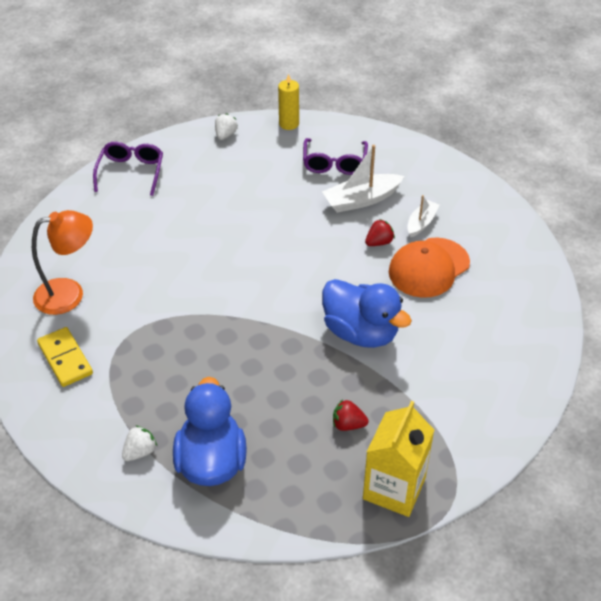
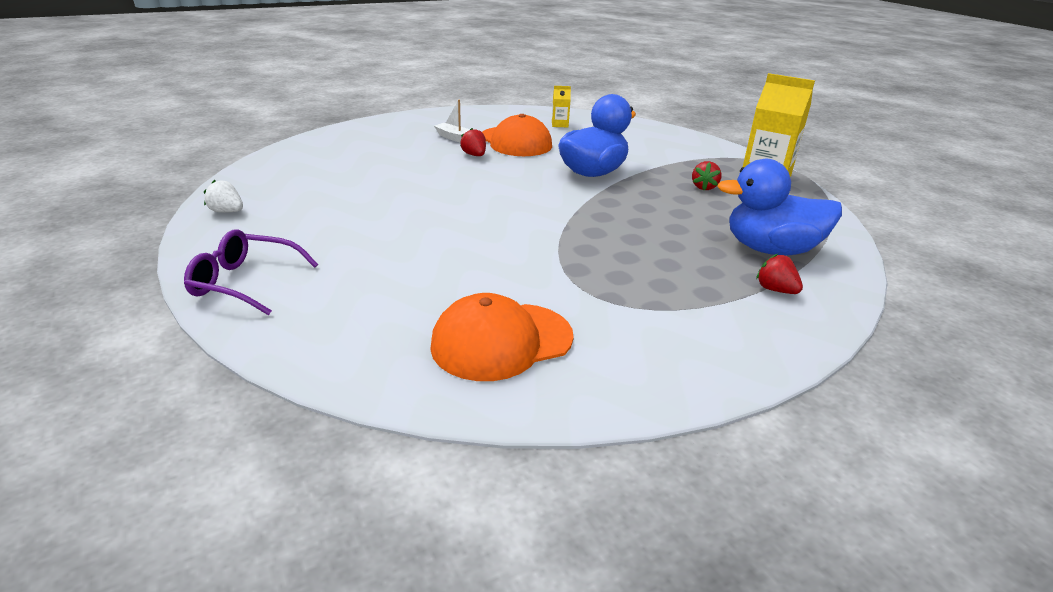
camera: 85 degrees left, 15 degrees down
(65, 359) = (635, 345): yellow domino -> none
(69, 294) = (501, 341): orange lamp -> orange cap
(140, 452) = (775, 290): white strawberry -> red strawberry
(289, 124) = (245, 176): yellow candle -> none
(334, 163) = (340, 161): purple glasses -> none
(361, 200) = (408, 156): white boat -> none
(504, 300) = (560, 124): none -> yellow carton

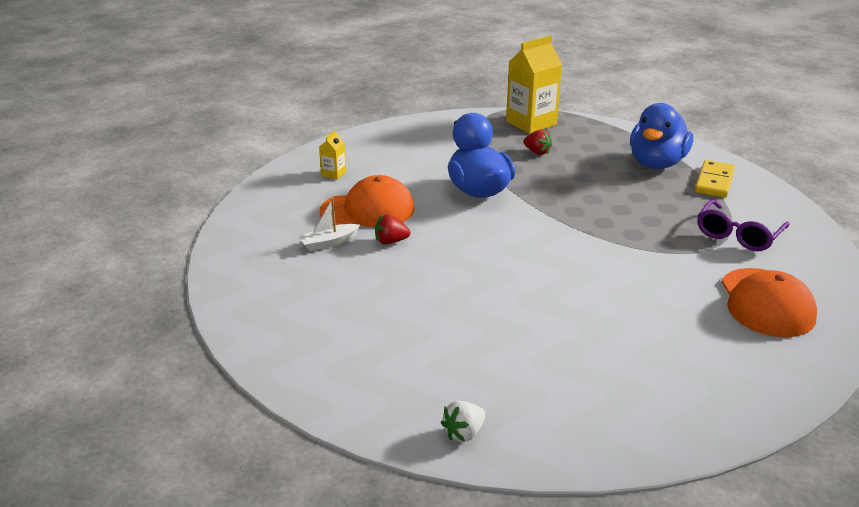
camera: 65 degrees left, 0 degrees up
(244, 282) = (645, 427): purple glasses -> purple glasses (737, 235)
(775, 290) = (714, 181): red strawberry -> yellow domino

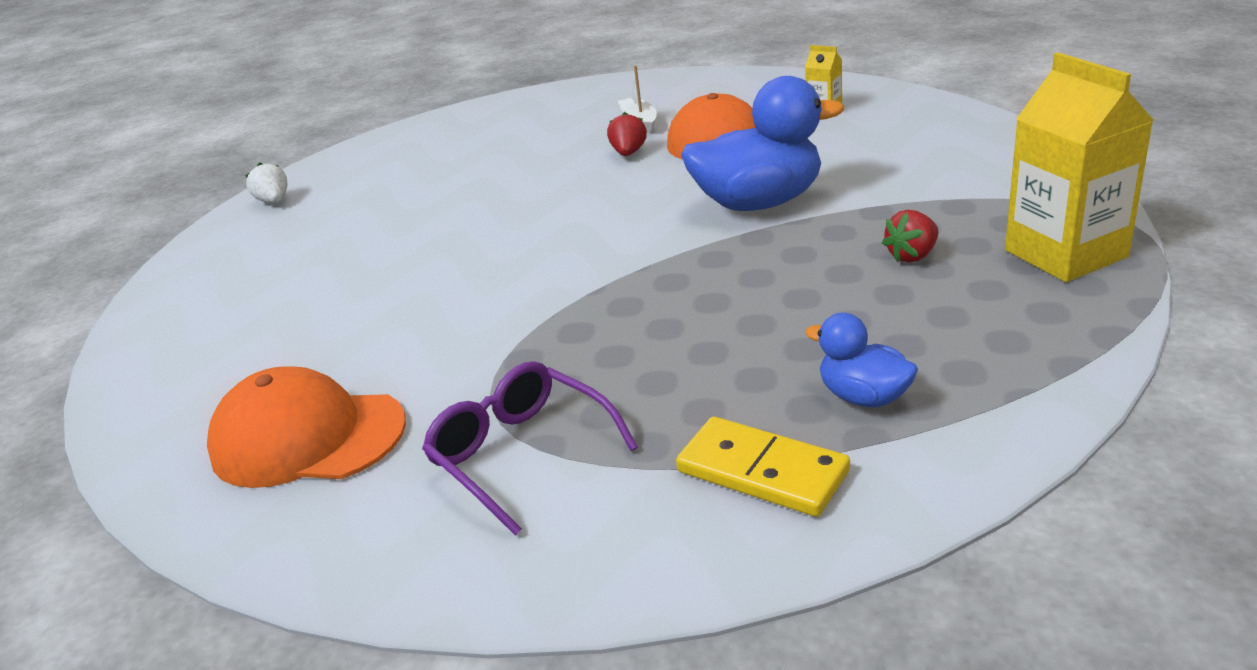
camera: 105 degrees right, 0 degrees up
(656, 163) = (863, 397): blue duck -> blue duck, size x0.52

